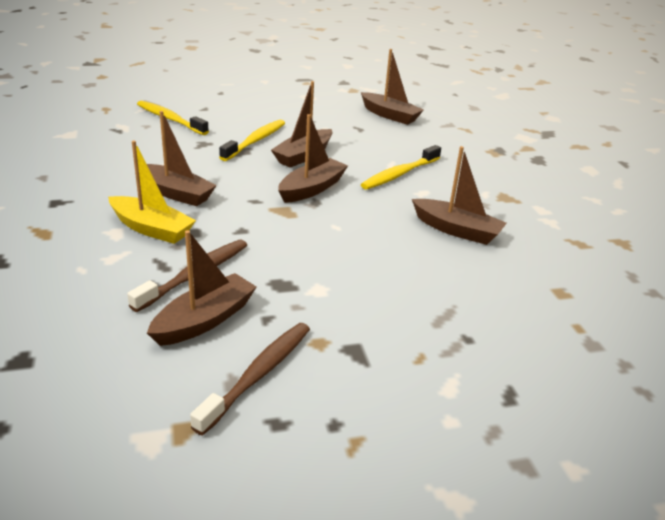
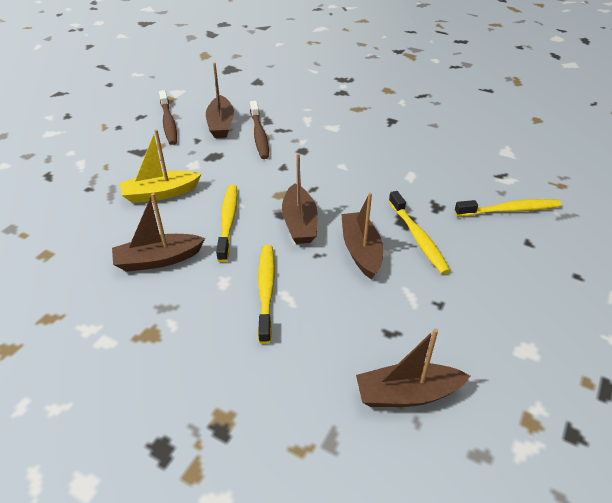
camera: 135 degrees right, 10 degrees up
(151, 229) = (323, 139): yellow boat -> yellow boat (160, 193)
(175, 193) = (359, 162): brown boat -> none
(364, 221) = (228, 221): none -> yellow toothbrush

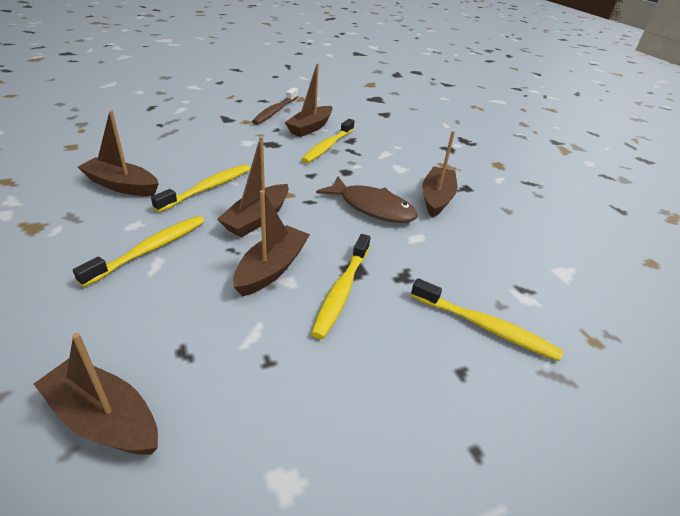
camera: 35 degrees right, 5 degrees down
(160, 193) = (195, 148): yellow boat -> none
(259, 135) = (328, 146): brown toothbrush -> yellow toothbrush
(358, 169) = (372, 208): none -> brown fish
(385, 139) = (436, 198): none -> brown boat

